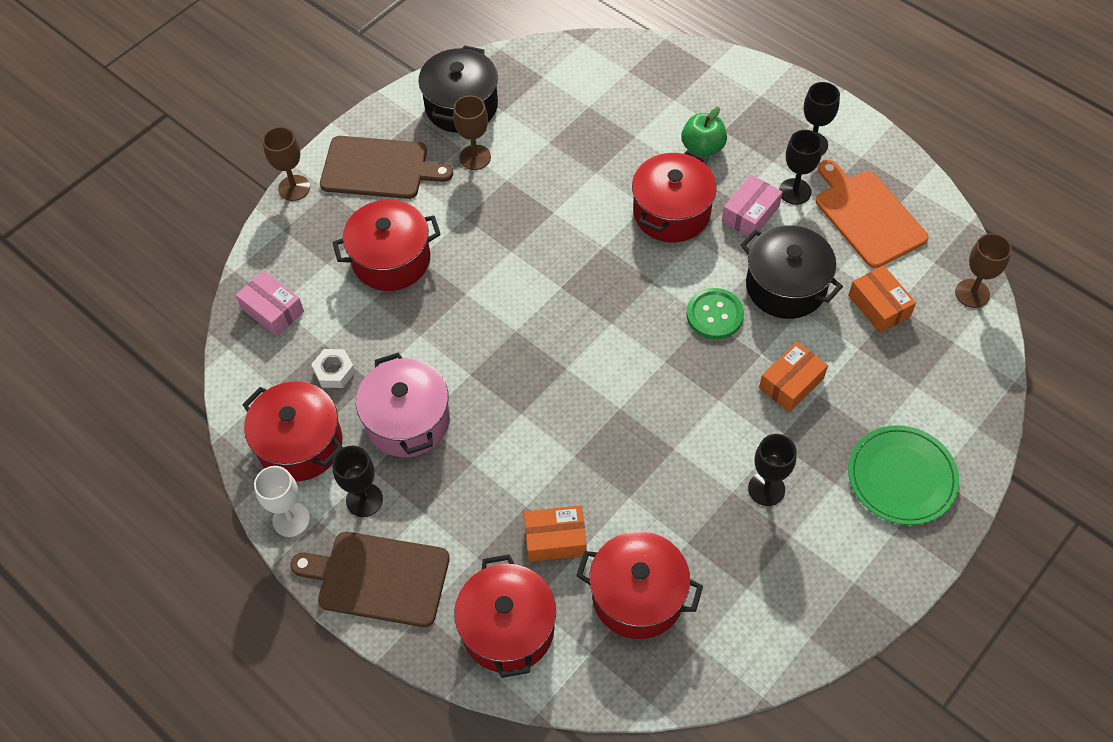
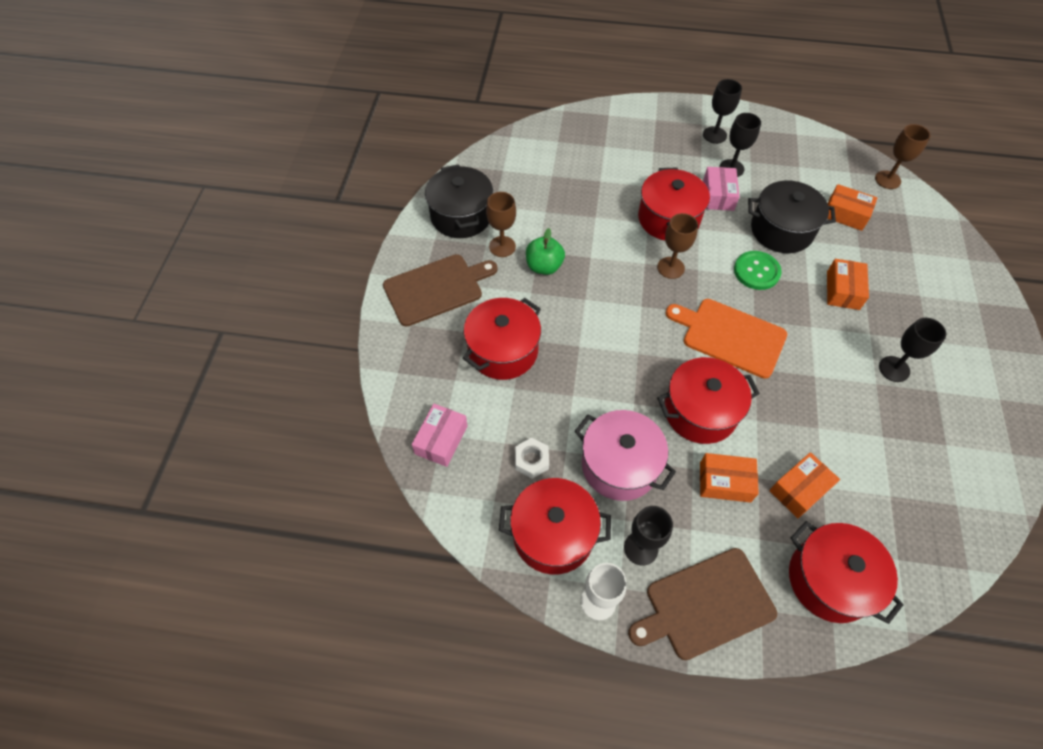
camera: 35 degrees left, 0 degrees up
(272, 310) = (441, 440): pink box -> pink box turned 75 degrees counterclockwise
(294, 188) = (380, 336): brown goblet -> brown goblet (670, 268)
(490, 491) = (725, 482): none -> orange box
(637, 596) = (888, 495): red pot -> red pot (700, 411)
(702, 148) = (650, 168): green apple -> green apple (544, 266)
(867, 216) = (787, 163): orange cutting board -> orange cutting board (730, 336)
(901, 477) = (959, 314): green plate -> none

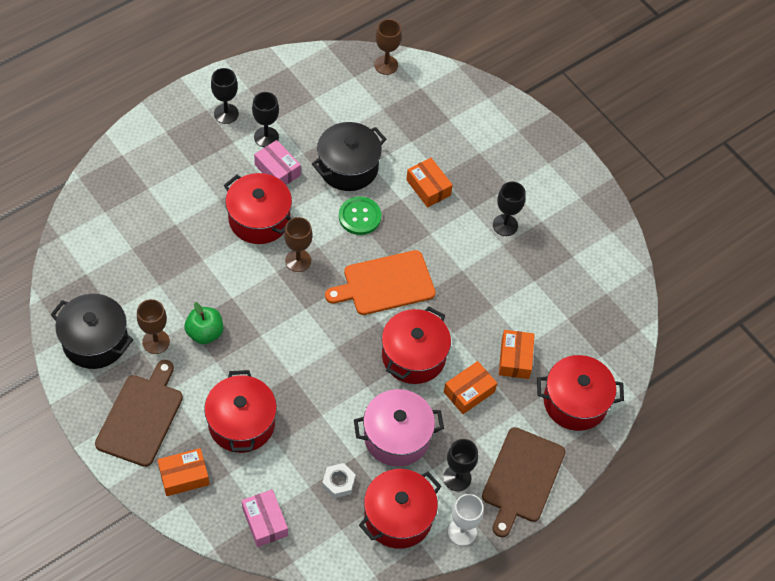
camera: 50 degrees left, 0 degrees up
(845, 214) = (380, 119): orange box -> orange box (184, 476)

